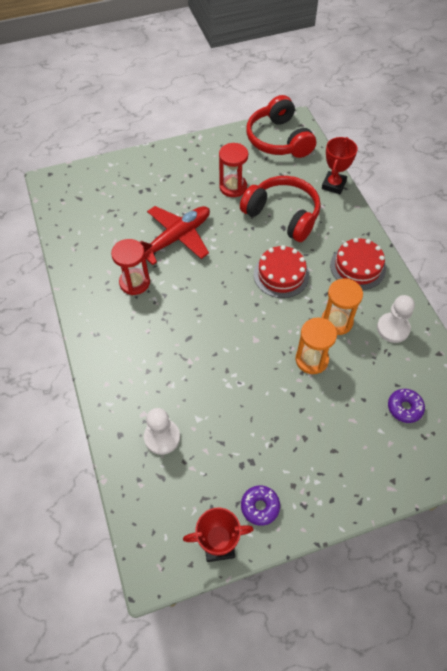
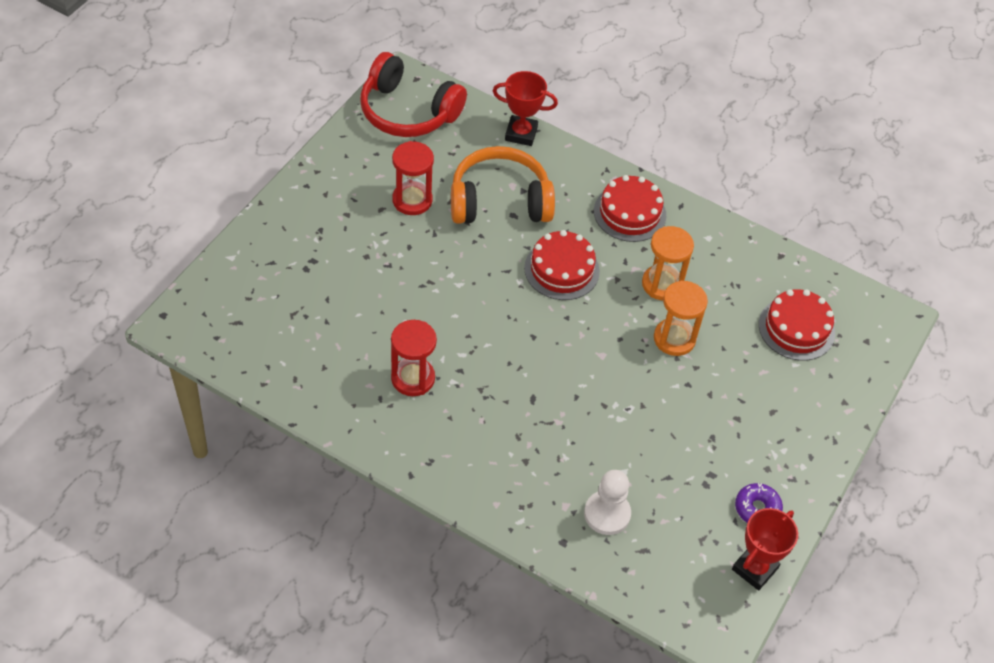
camera: 45 degrees left, 5 degrees down
(176, 238) = (408, 299): red plane -> none
(283, 215) = (499, 201): red headphones -> orange headphones
(333, 185) = (521, 134): red trophy -> red trophy turned 60 degrees counterclockwise
(393, 328) = (719, 257): white pawn -> none
(404, 408) = (796, 328): purple donut -> red cake

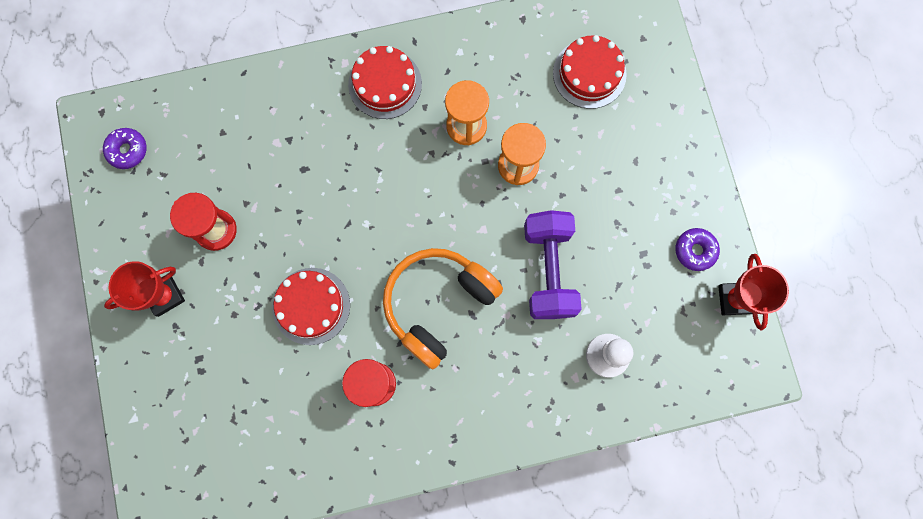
camera: 40 degrees left, 25 degrees up
(408, 111) = (127, 150): red headphones -> purple donut
(499, 201) = (281, 166): orange headphones -> orange headphones (438, 304)
(521, 134) = (235, 87): red trophy -> red trophy (165, 296)
(561, 269) = (385, 183): red cake -> red cake (311, 306)
(623, 421) = (548, 270): none -> purple dumbbell

